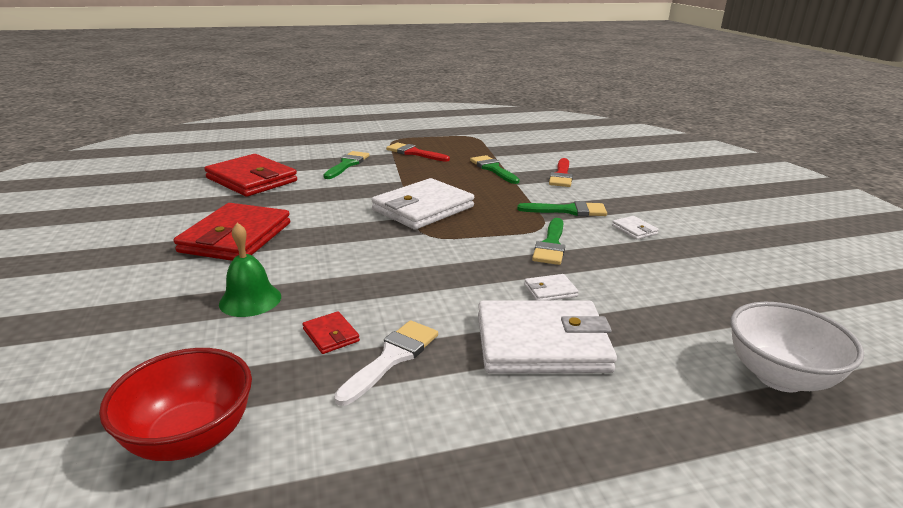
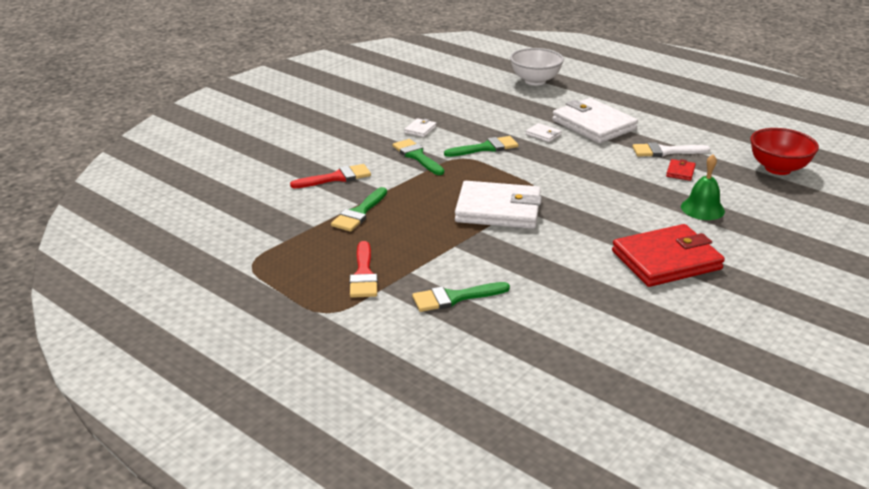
camera: 125 degrees left, 5 degrees up
(252, 180) = (576, 331): red wallet -> none

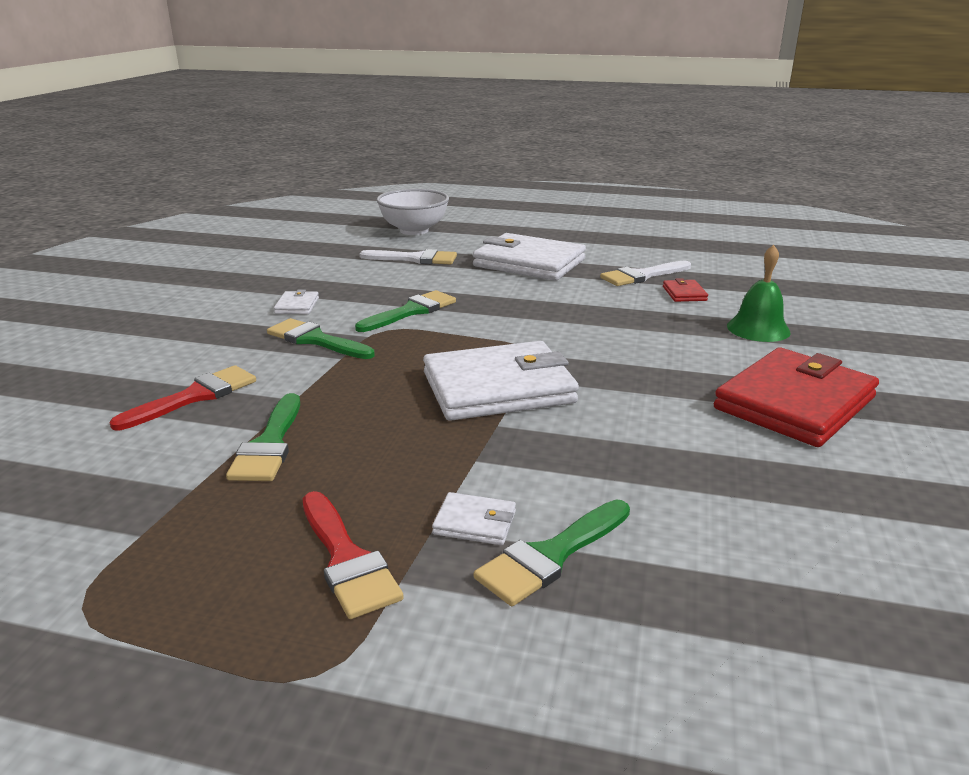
camera: 25 degrees left, 5 degrees down
(517, 106) = (415, 259): none -> white brush
(543, 134) = (476, 283): white wallet -> white wallet (475, 522)
(778, 168) = (782, 271): red bowl -> none

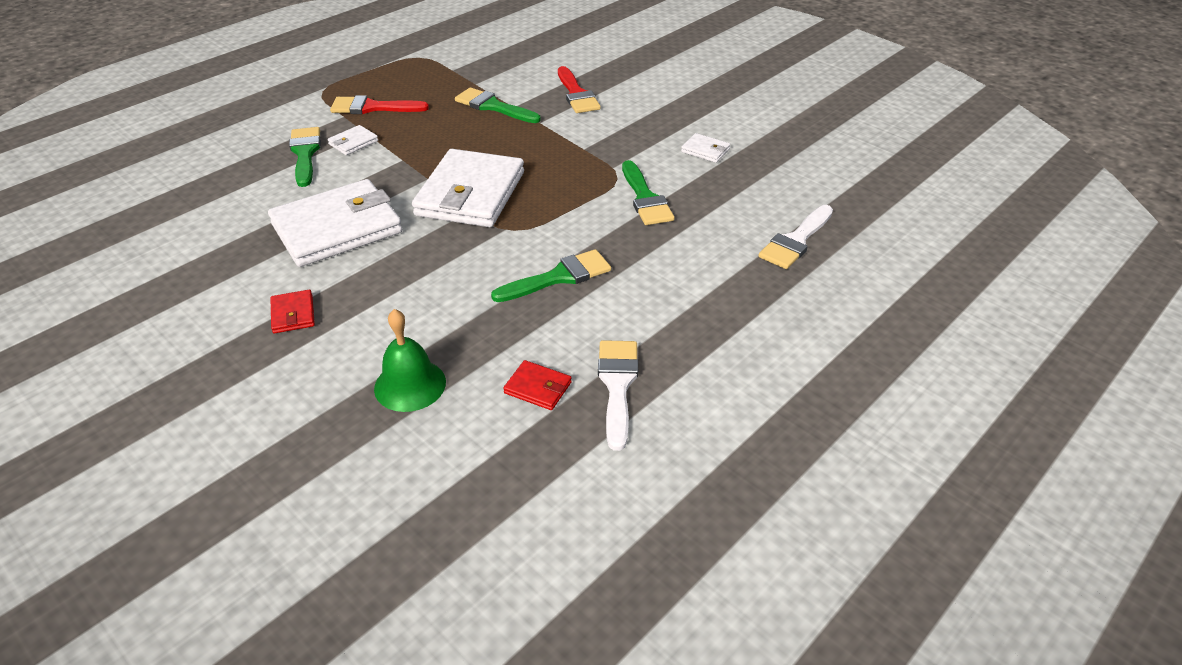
camera: 120 degrees right, 15 degrees up
(316, 340) = (625, 145): green brush -> green brush (559, 277)
(414, 230) = (916, 272): white bowl -> none
(529, 263) = (727, 315): white wallet -> white wallet (337, 228)
(794, 403) = (293, 314): red wallet -> red wallet, size x0.41

